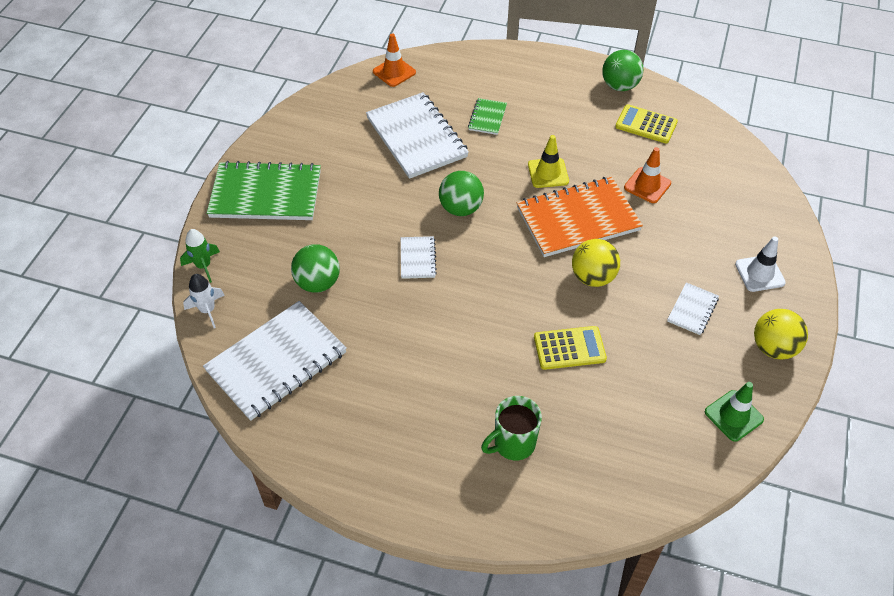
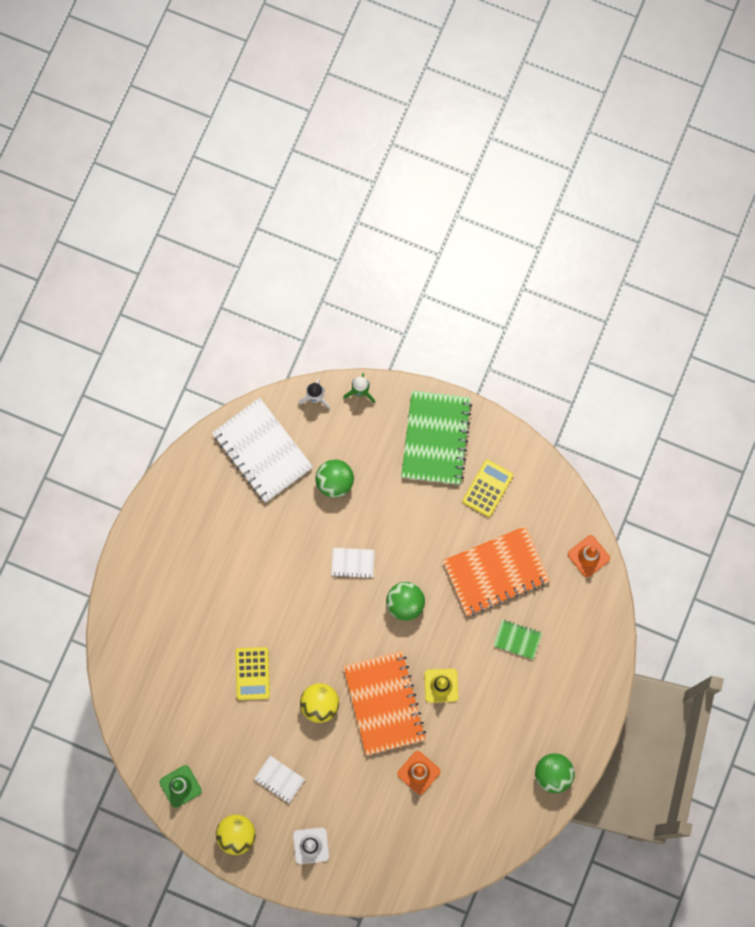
camera: 95 degrees right, 25 degrees up
(416, 137) = (496, 571): white notebook -> orange notebook
(513, 444) = (175, 619): green mug -> none
(646, 125) = (496, 788): yellow calculator -> yellow calculator (487, 488)

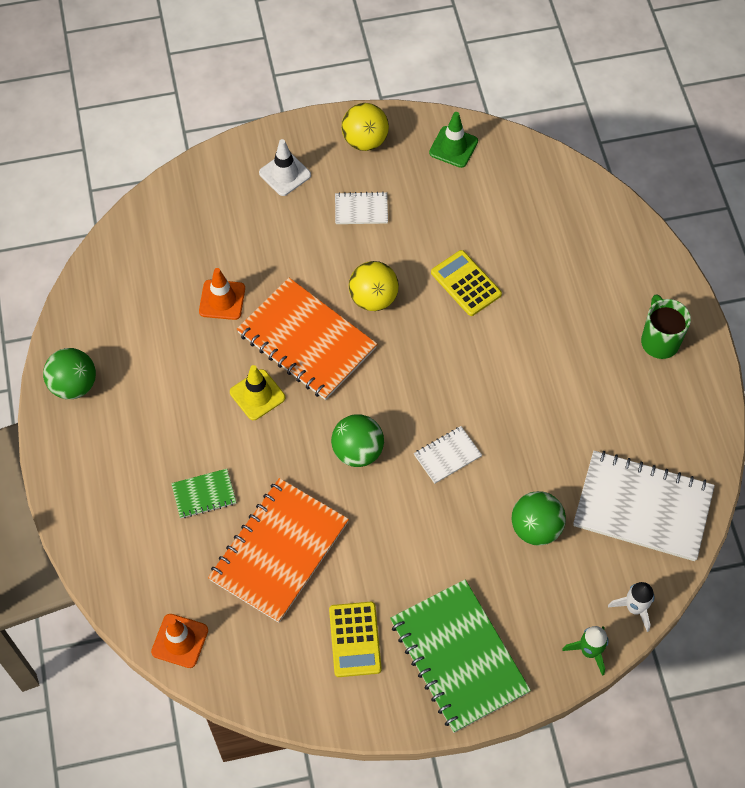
camera: 145 degrees right, 15 degrees down
(163, 547) = (659, 341): none -> green mug

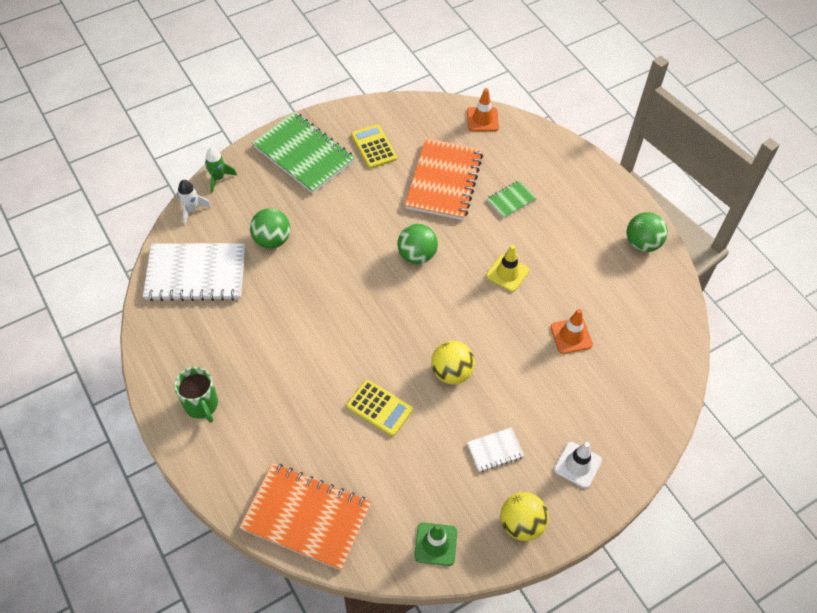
camera: 160 degrees right, 5 degrees down
(306, 341) = (489, 323): orange notebook -> orange notebook (306, 517)
(447, 455) = (350, 270): white notebook -> none

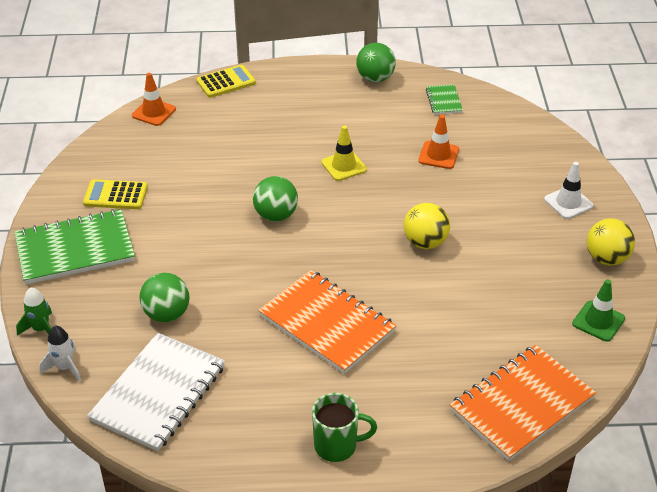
camera: 60 degrees left, 15 degrees down
(379, 408) = (432, 306): yellow calculator -> yellow calculator (226, 82)
(444, 181) = (203, 164): orange notebook -> orange notebook (327, 324)
(495, 450) = (525, 246): white notebook -> none
(511, 200) = (264, 132): green notebook -> green notebook (443, 101)

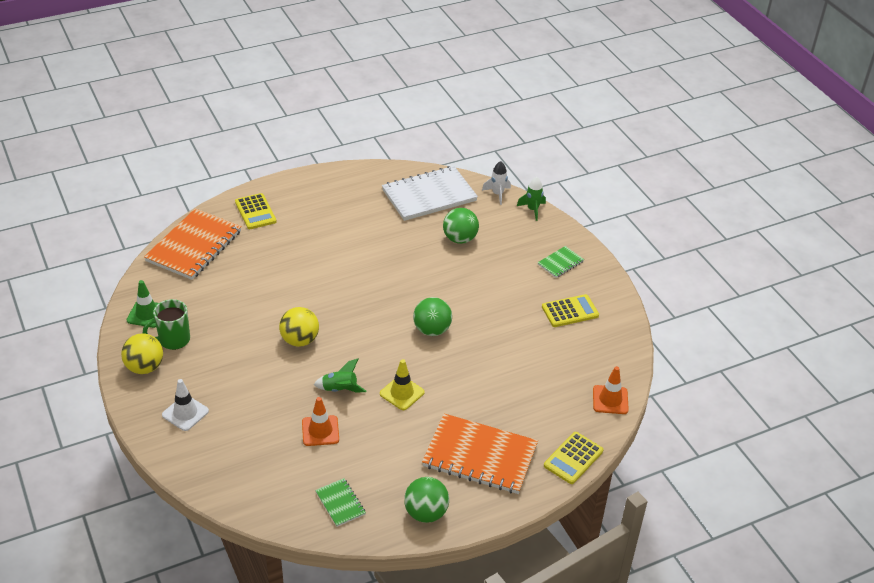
camera: 155 degrees right, 0 degrees up
(75, 249) = (560, 263): green notebook -> green notebook, size x0.46
(158, 393) = (429, 195): white notebook -> white notebook turned 60 degrees clockwise
(327, 324) = (346, 261): orange notebook -> orange notebook (480, 456)
(337, 446) = (304, 197): green mug -> green mug (173, 340)
(403, 184) = (340, 389): none -> green rocket
(418, 439) = (255, 212): none -> yellow calculator

